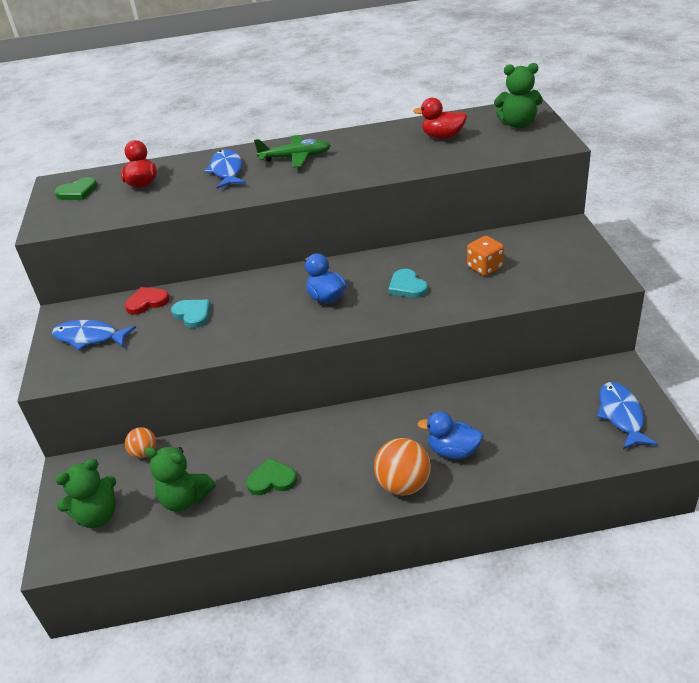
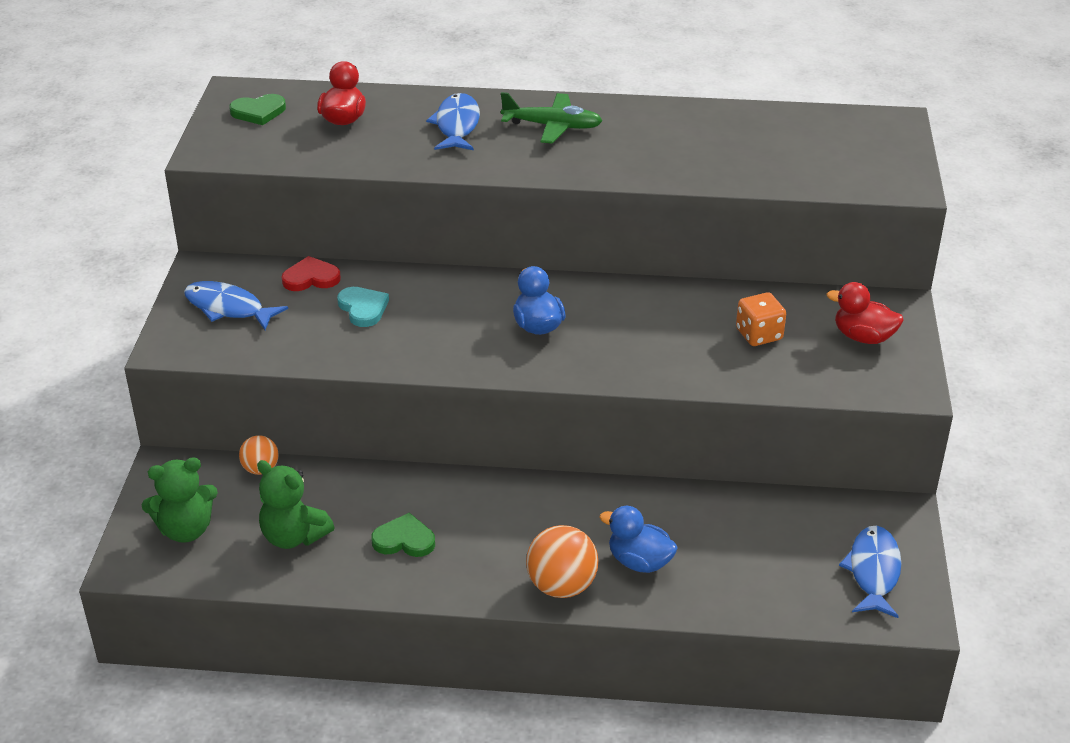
camera: 10 degrees right, 0 degrees up
(407, 286) = (646, 336): turquoise heart -> none
(442, 137) = (759, 140): red duck -> red duck (863, 337)
(517, 124) = (870, 145): green teddy bear -> none

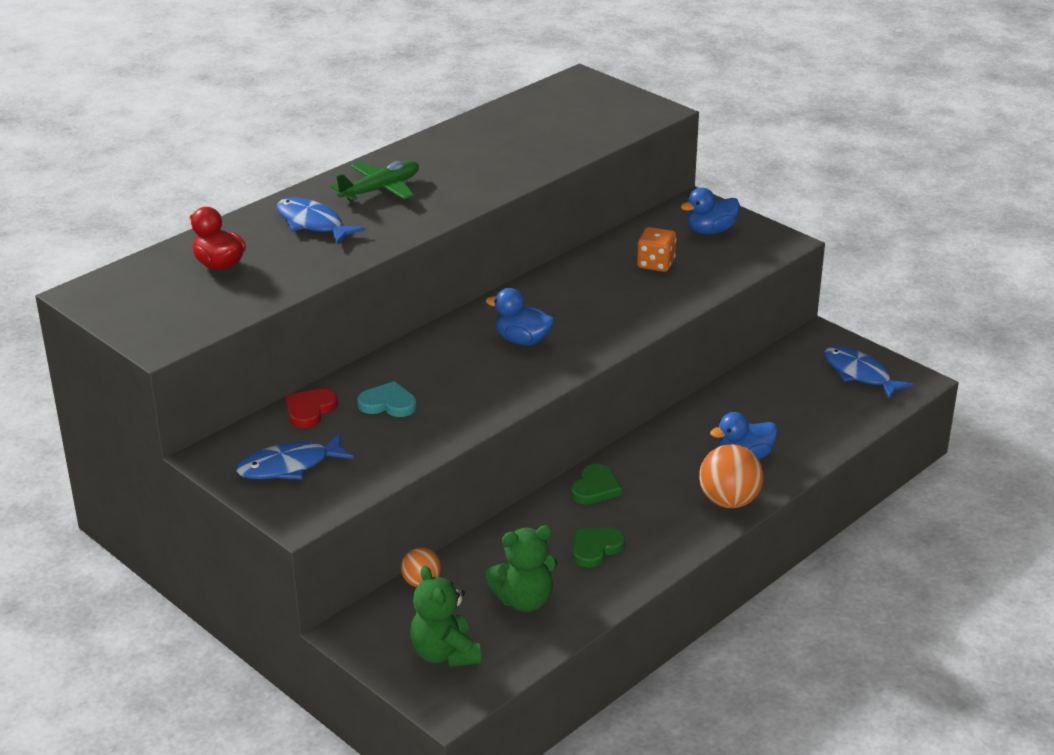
camera: 50 degrees left, 5 degrees down
(186, 530) = (445, 654): green teddy bear -> green teddy bear turned 135 degrees clockwise
(258, 112) = (138, 296): green heart -> green heart (595, 488)
(863, 337) = (710, 231): red duck -> blue duck

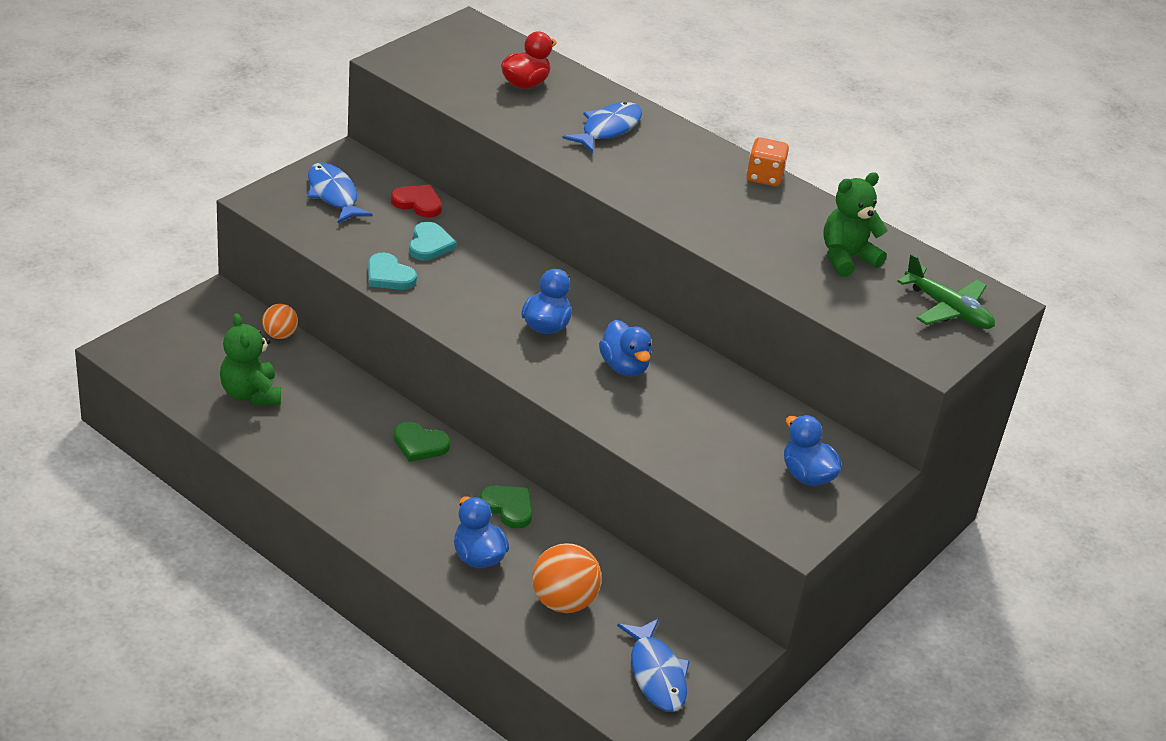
camera: 80 degrees right, 5 degrees up
(380, 189) = (684, 165): green plane -> green plane (948, 309)
(444, 429) = (389, 275): none -> turquoise heart
(445, 654) = (184, 348): green teddy bear -> green teddy bear (846, 258)
(580, 303) = (624, 366): none -> blue duck
(595, 548) = (324, 440): green heart -> green heart (508, 507)
(655, 264) = (718, 426): orange dice -> orange dice (764, 177)
(729, 501) = (399, 538): orange ball -> orange ball (563, 602)
(859, 374) = (656, 674): blue fish -> blue fish turned 120 degrees clockwise

